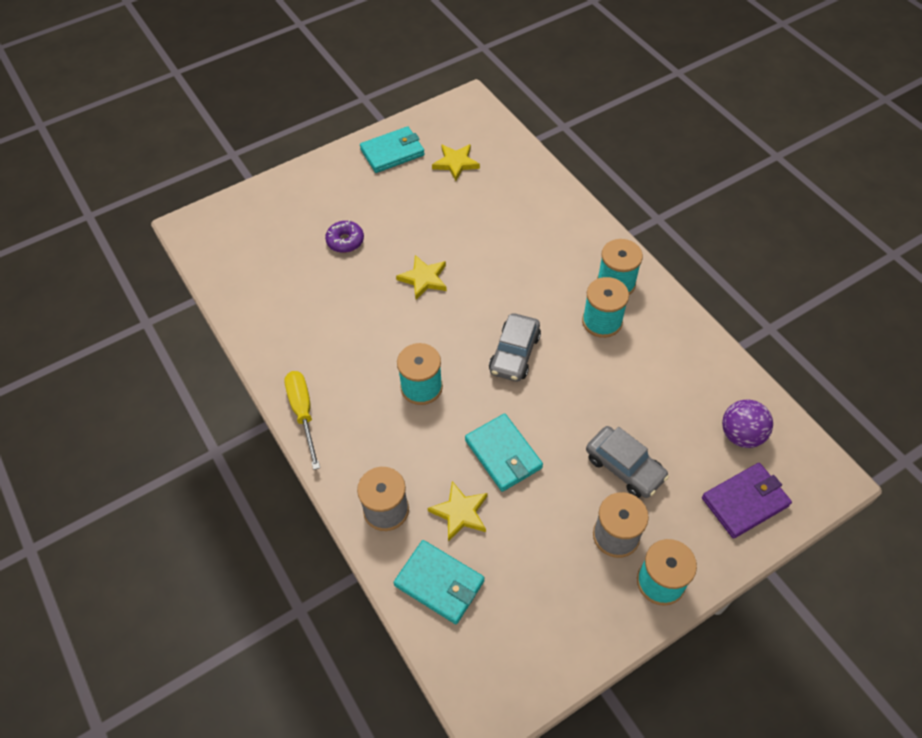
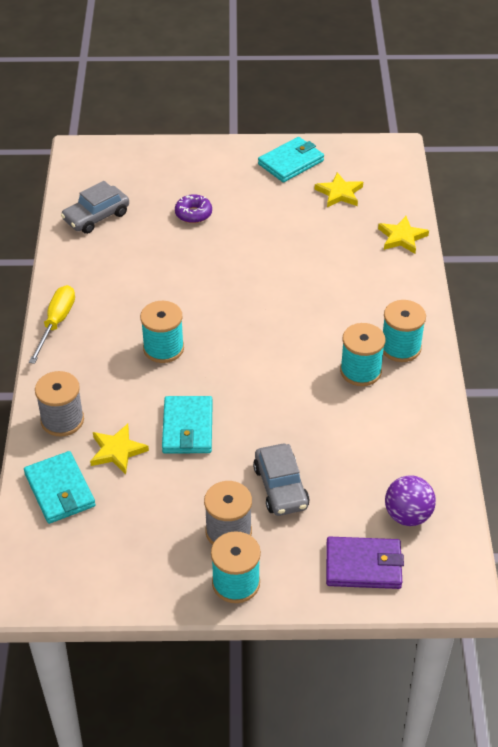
camera: 30 degrees right, 10 degrees down
(392, 152) = (291, 162): turquoise wallet -> turquoise wallet turned 45 degrees counterclockwise
(424, 279) = (234, 270): yellow star -> yellow star (402, 237)
(514, 354) = (262, 360): grey car -> grey car (96, 217)

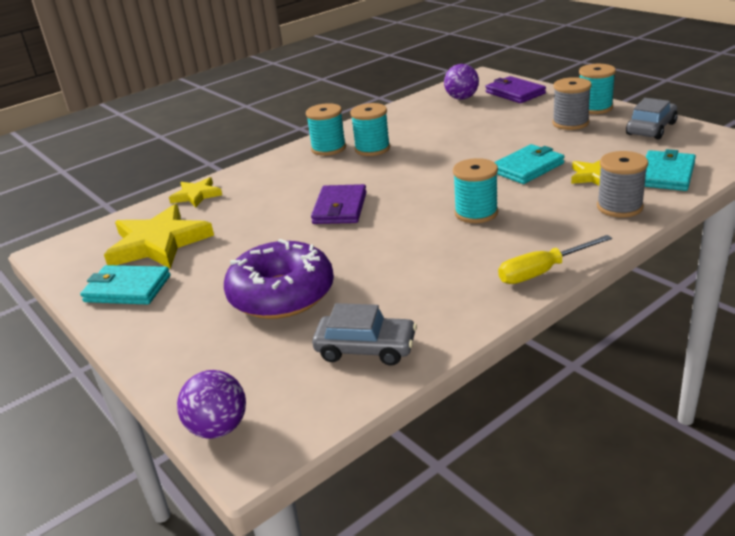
camera: 125 degrees left, 15 degrees down
(109, 148) = (218, 428): none -> purple ball
(193, 214) = (281, 294): purple donut -> purple donut, size x2.18
(271, 292) = (340, 208): none -> purple wallet
(280, 487) = (511, 126): grey car -> grey car (651, 129)
(339, 193) = (158, 243): yellow star -> yellow star, size x1.84

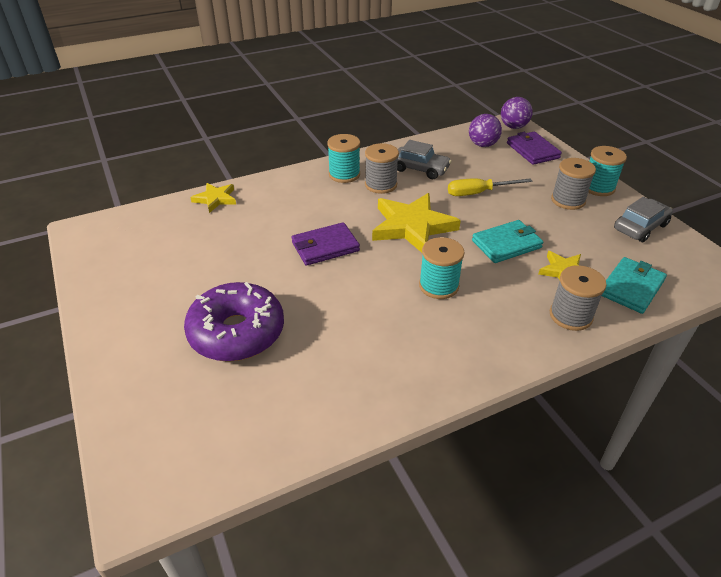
camera: 10 degrees right, 10 degrees up
(127, 289) = (119, 288): turquoise wallet -> none
(158, 243) = (164, 245): yellow star -> yellow star (412, 226)
(218, 428) = (125, 468): purple ball -> purple ball (513, 127)
(340, 208) = (325, 247): purple wallet -> purple wallet turned 45 degrees clockwise
(366, 349) = (279, 417): grey car -> grey car (420, 169)
(372, 149) = (381, 185): turquoise spool -> grey spool
(542, 271) = (468, 374): yellow screwdriver -> yellow screwdriver (478, 193)

